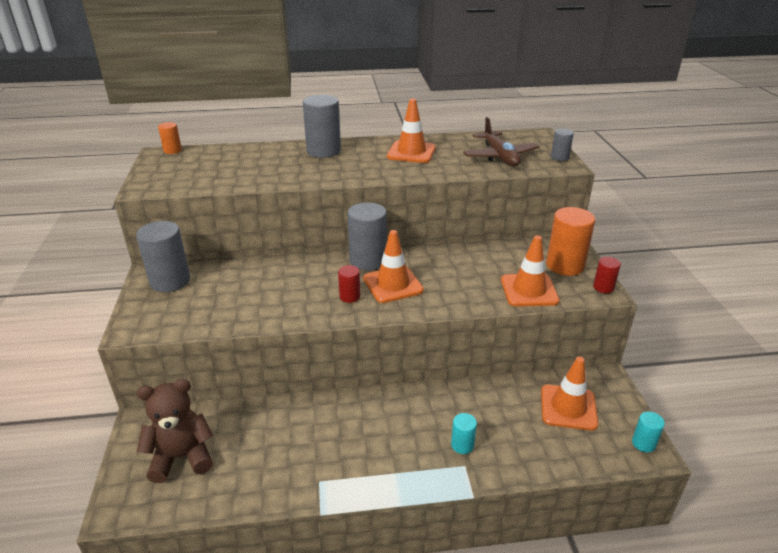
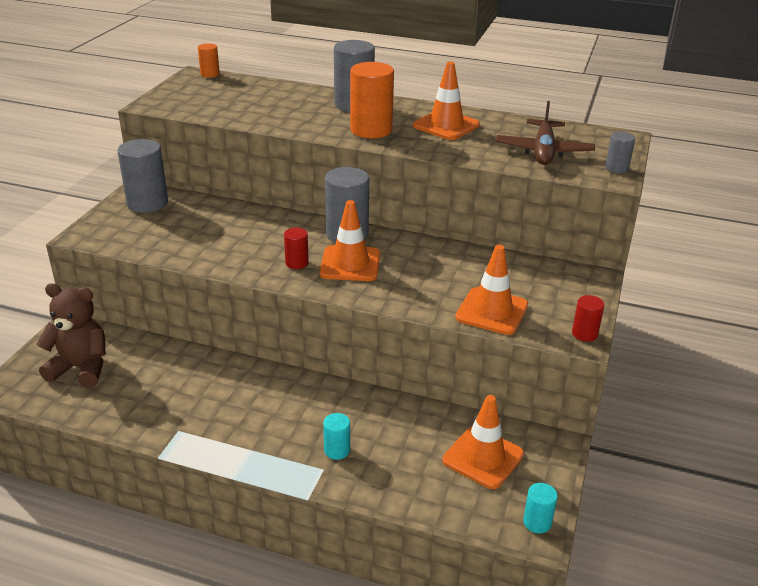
camera: 25 degrees right, 0 degrees up
(565, 265) = (562, 298): orange cylinder -> orange cylinder (371, 130)

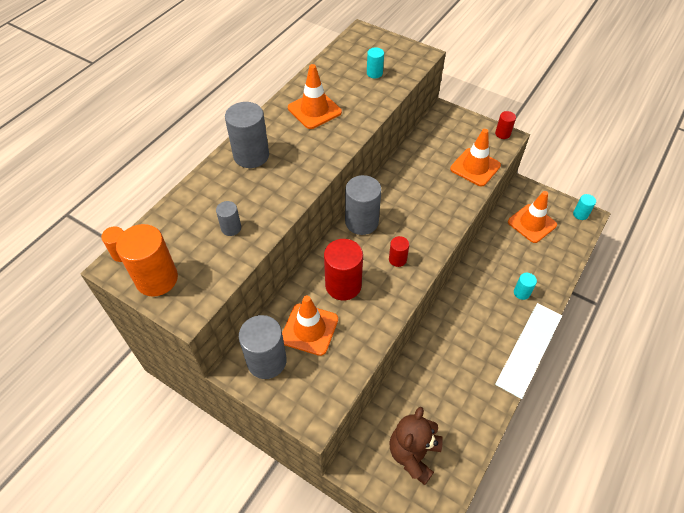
camera: 75 degrees left, 20 degrees up
(249, 232) = (343, 285): none -> red cylinder
(350, 264) = (405, 227): orange traffic cone -> orange traffic cone (309, 329)
(371, 130) = (309, 154): orange cylinder -> orange cylinder (157, 279)
(543, 151) = (374, 73): brown plane -> turquoise cylinder
(616, 168) = (408, 49): grey cylinder -> grey cylinder (231, 228)

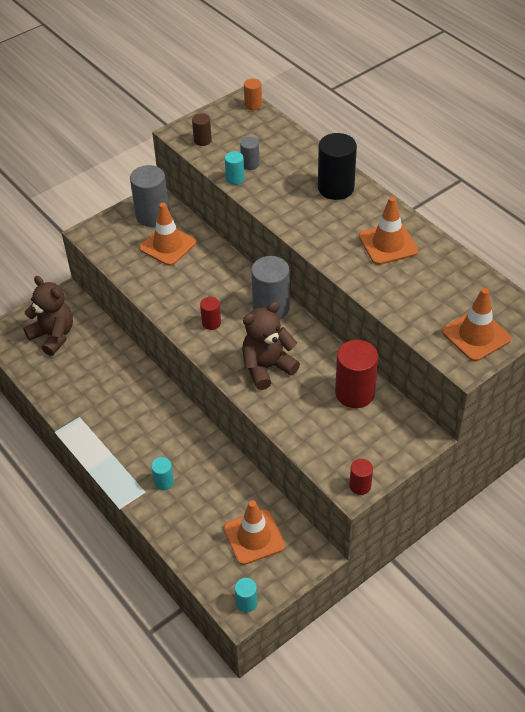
camera: 110 degrees right, 5 degrees down
(157, 279) = (218, 120): orange cylinder -> none
(198, 283) = (202, 140): none -> brown cylinder
(251, 155) = (336, 188): grey cylinder -> black cylinder
(343, 285) = (201, 276): red cylinder -> red cylinder (354, 393)
(374, 73) = (438, 308): turquoise cylinder -> turquoise cylinder (235, 179)
(428, 207) = (267, 367): none -> brown teddy bear
(475, 167) = (311, 433): orange traffic cone -> orange traffic cone (476, 335)

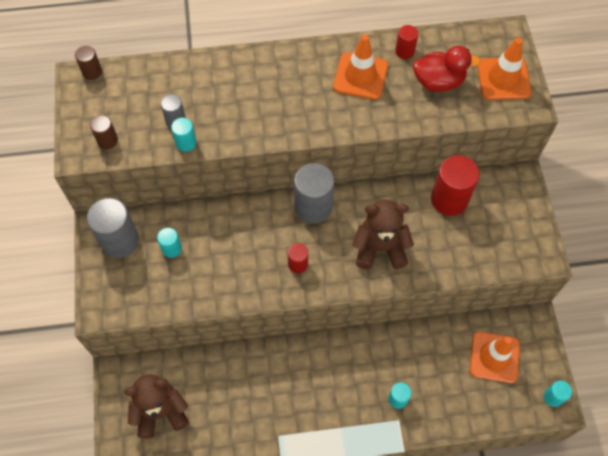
camera: 60 degrees left, 15 degrees up
(167, 245) = (172, 249): orange traffic cone -> turquoise cylinder
(253, 105) = (92, 72): orange cylinder -> brown cylinder
(267, 367) = (380, 248): brown teddy bear -> brown teddy bear turned 90 degrees clockwise
(336, 188) = (262, 73): black cylinder -> none
(360, 486) = (544, 250): red cylinder -> red cylinder (404, 51)
(430, 294) = (438, 82): none -> red duck

